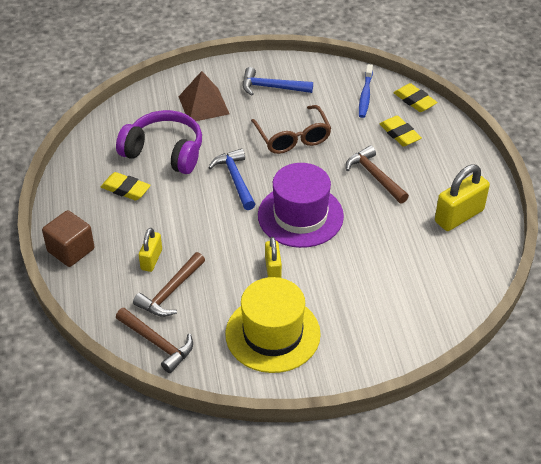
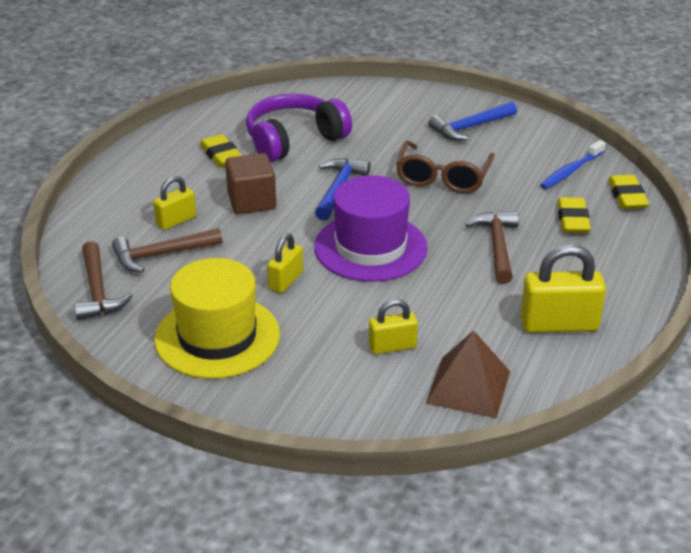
camera: 35 degrees right, 10 degrees down
(71, 250) = (113, 182): brown cube -> brown cube (251, 201)
(164, 152) = (294, 140): purple headphones -> purple headphones turned 90 degrees counterclockwise
(203, 105) = (379, 117): brown pyramid -> brown pyramid (468, 387)
(272, 87) = (470, 127): blue hammer -> blue hammer turned 75 degrees counterclockwise
(383, 282) = (392, 346): none -> yellow padlock

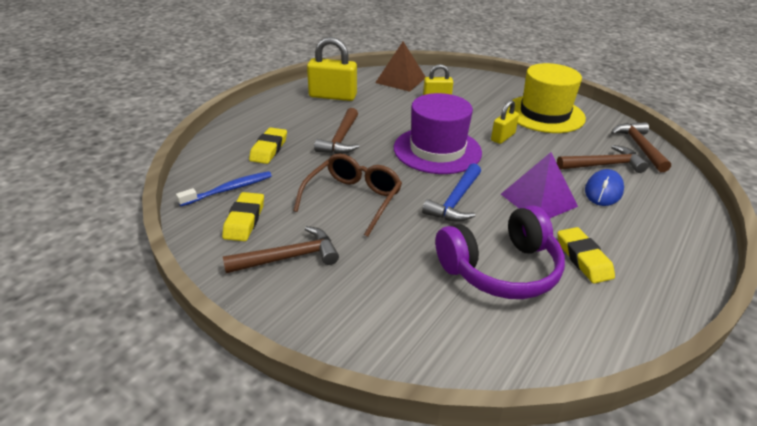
camera: 170 degrees left, 0 degrees up
(176, 221) = (603, 191): yellow padlock -> blue mouse
(251, 201) = (538, 200): brown cube -> purple pyramid
(470, 127) = (288, 257): blue hammer -> brown hammer
(627, 197) = (206, 161): yellow eraser -> yellow eraser (244, 220)

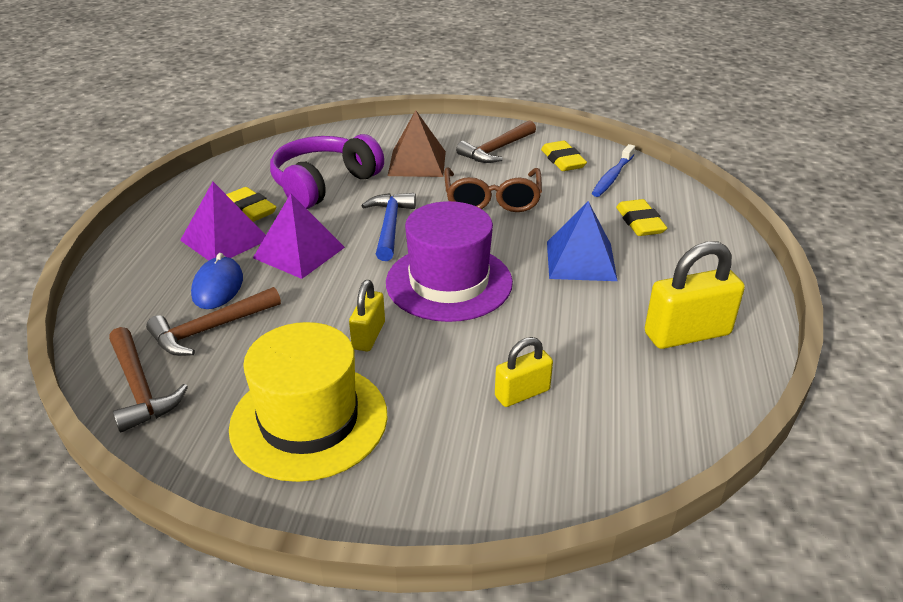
camera: 155 degrees right, 0 degrees up
(341, 139) = (580, 260): brown hammer -> blue pyramid
(401, 80) = (630, 427): brown pyramid -> brown pyramid (417, 163)
(604, 230) = (225, 239): none -> purple pyramid

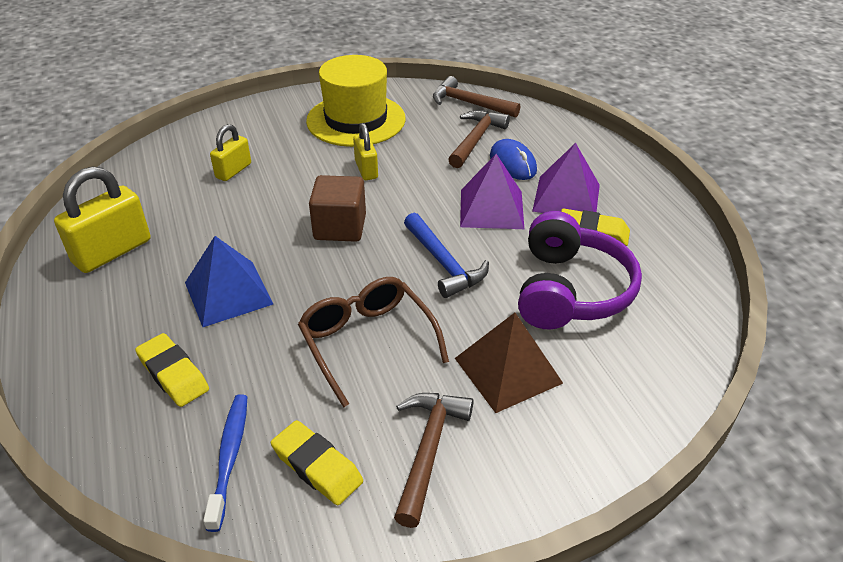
camera: 150 degrees right, 5 degrees up
(449, 282) = (340, 227): purple hat -> brown cube

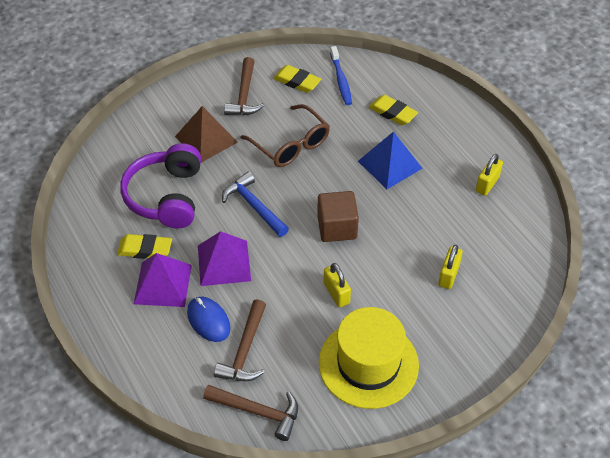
camera: 170 degrees right, 10 degrees up
(112, 251) = (487, 184): yellow padlock -> yellow padlock, size x0.60

